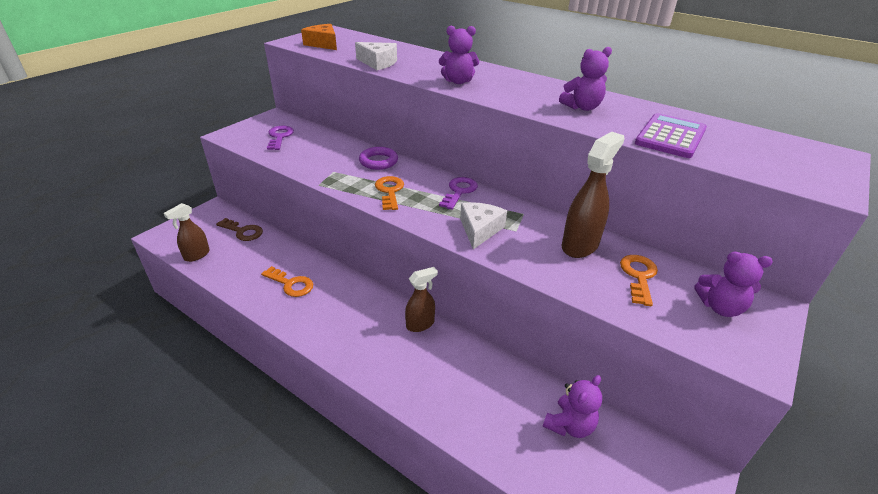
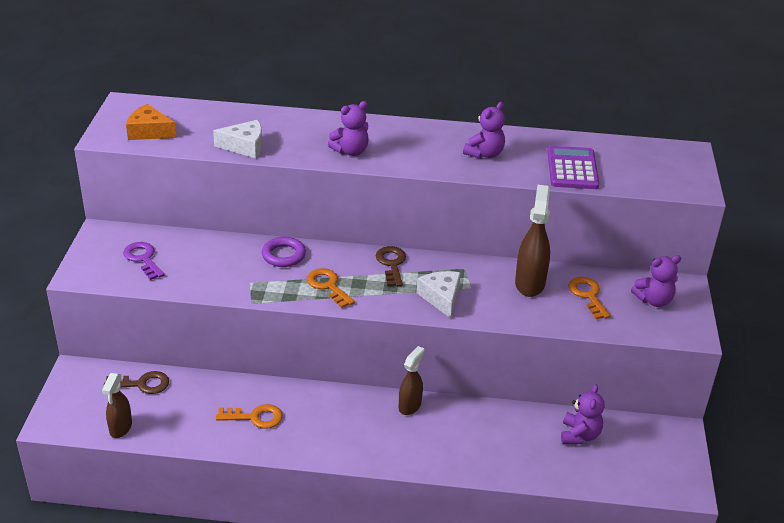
camera: 30 degrees left, 0 degrees up
(459, 191) = (391, 264): purple key -> brown key

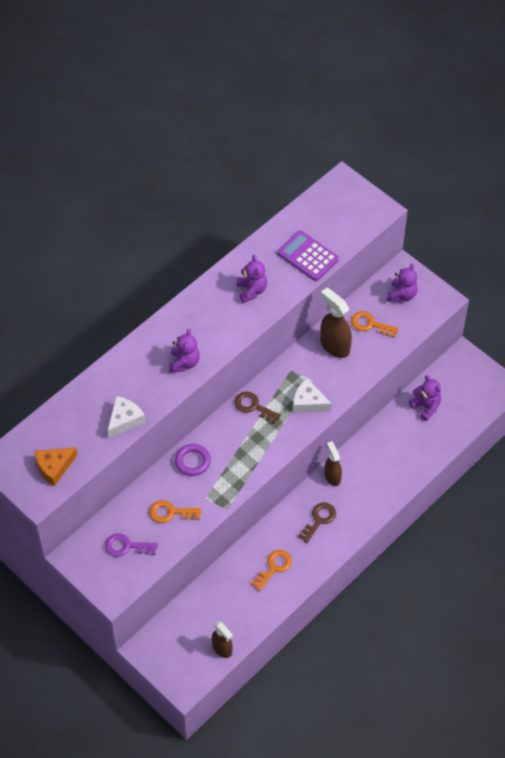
camera: 50 degrees left, 20 degrees up
(142, 384) = (190, 615): brown key -> brown key (319, 520)
(328, 286) = (246, 456): orange key -> orange key (170, 513)

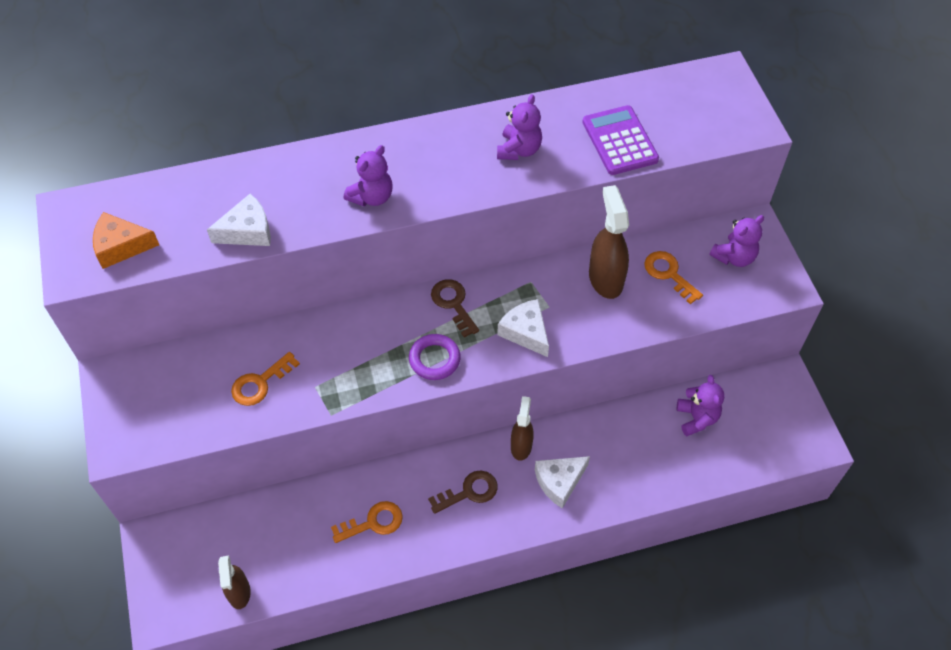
camera: 30 degrees right, 0 degrees up
(126, 546) = (178, 397): purple key -> none
(170, 513) = (260, 383): orange key -> orange key turned 75 degrees counterclockwise
(192, 461) = (332, 334): purple ring -> purple ring (434, 359)
(368, 486) = (559, 482): none -> white cheese

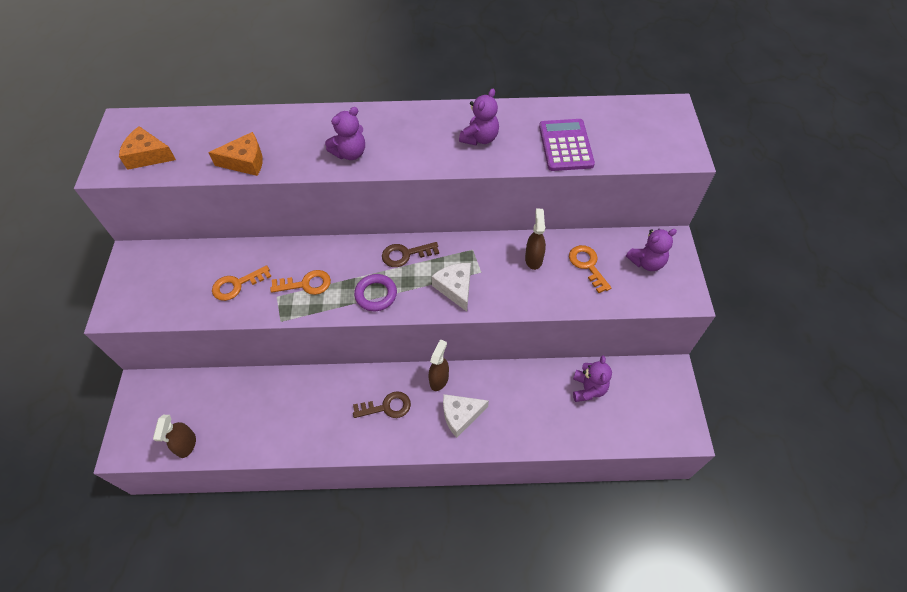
camera: 15 degrees right, 0 degrees up
(247, 231) = (245, 161): white cheese -> orange cheese
(373, 522) = (305, 414): orange key -> orange key (306, 284)
(453, 304) = (405, 254): brown key -> brown key turned 90 degrees counterclockwise
(605, 279) = (533, 259): brown spray bottle -> brown spray bottle, size x0.64

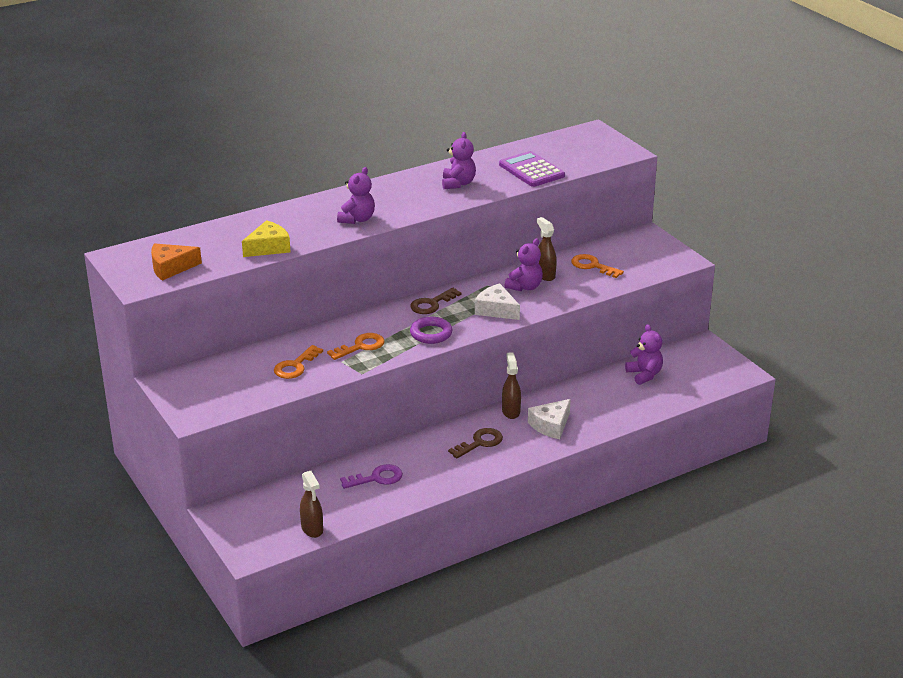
camera: 30 degrees left, 25 degrees down
(245, 161) = (268, 247): orange cheese -> yellow cheese
(277, 408) = (376, 478): none -> purple key
(646, 262) = (638, 251): purple teddy bear -> purple teddy bear (525, 287)

